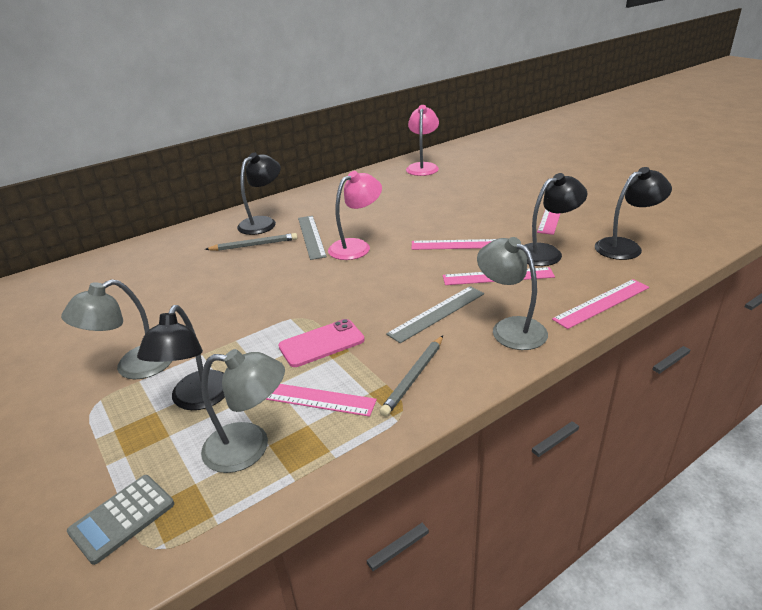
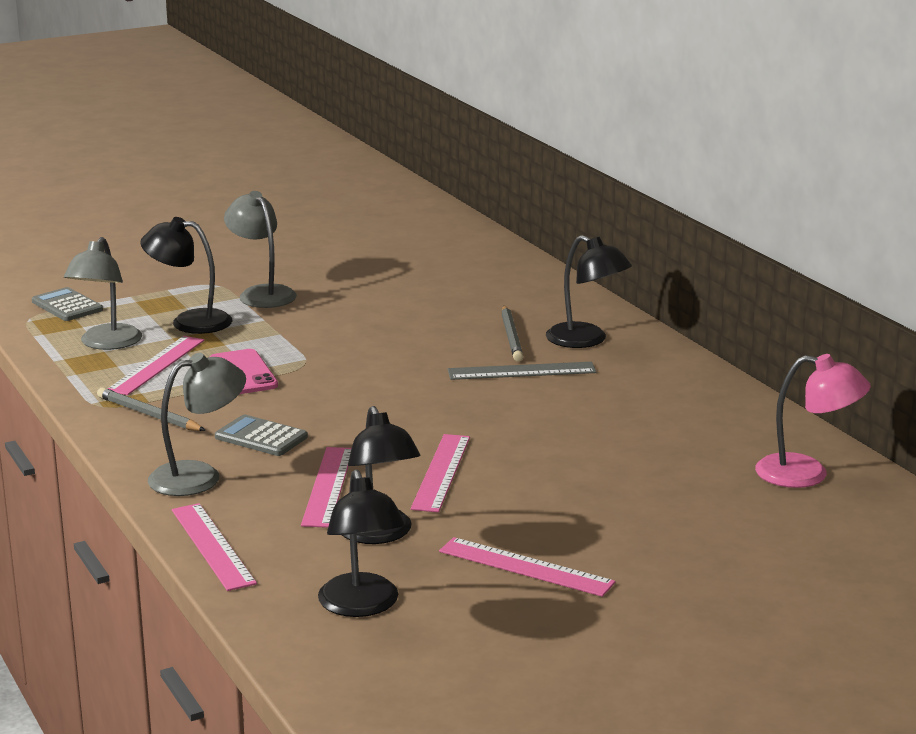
camera: 95 degrees right, 10 degrees down
(356, 246) = (473, 399): pink lamp -> none
(437, 313) = (261, 437): grey ruler -> grey calculator

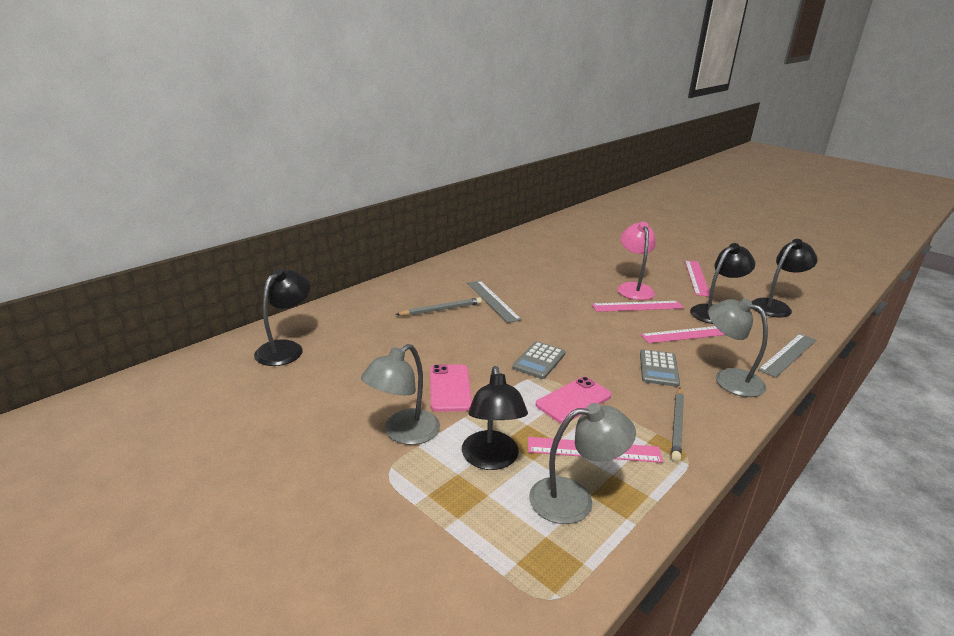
camera: 110 degrees left, 5 degrees up
(67, 306) = (498, 575): grey calculator -> grey calculator (539, 361)
(212, 546) = (788, 354): pink ruler -> grey ruler
(320, 319) = (450, 388): none -> pink phone
(586, 340) = (434, 287): black lamp -> black lamp (285, 348)
(807, 474) = (553, 234): pink lamp -> pink lamp (633, 288)

